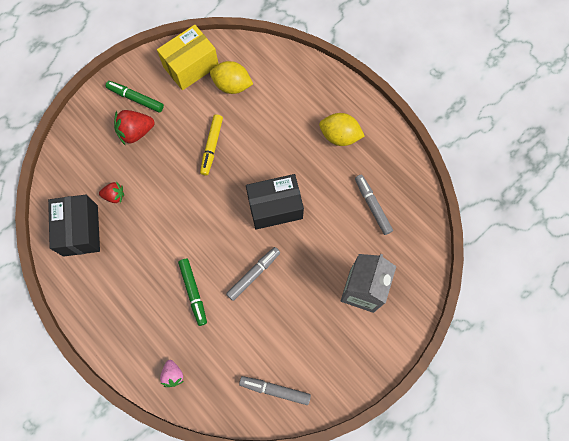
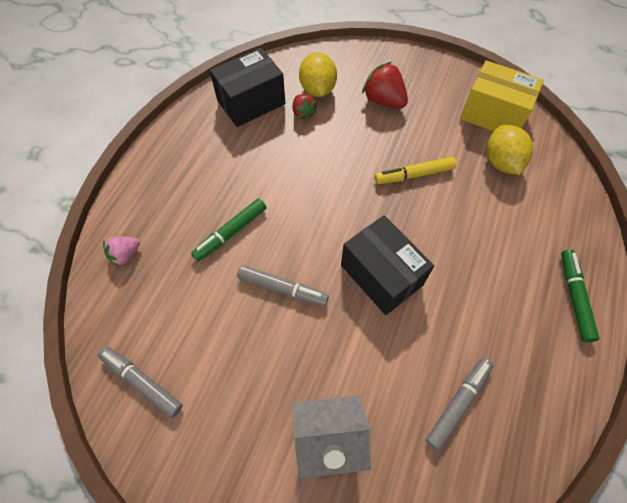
camera: 65 degrees right, 10 degrees down
(135, 98) = (420, 84): green marker -> green marker (574, 297)
(275, 390) = (142, 382): grey marker -> grey marker turned 45 degrees counterclockwise
(339, 136) = (527, 312): yellow lemon -> yellow lemon (317, 89)

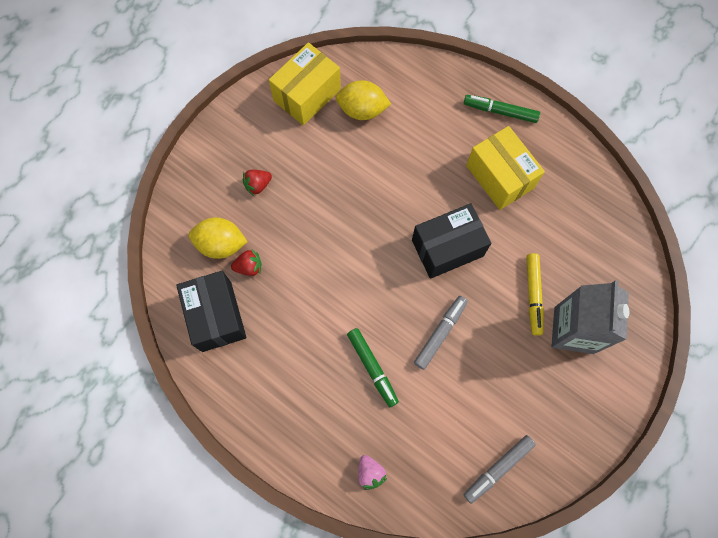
camera: 75 degrees left, 10 degrees up
(383, 100) = (258, 185): red strawberry -> red strawberry, size x0.61
(414, 175) = (354, 187): yellow marker -> yellow marker (533, 295)
(458, 403) = (562, 227): grey marker -> none
(490, 313) = (499, 177): none -> yellow box

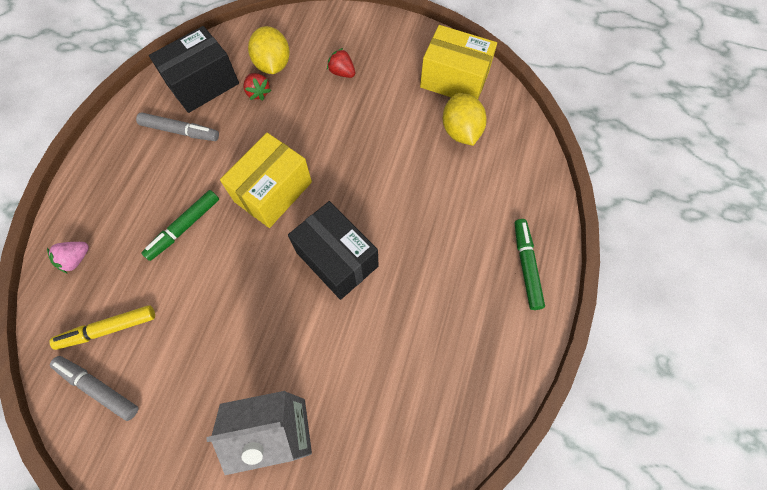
camera: 70 degrees right, 5 degrees down
(440, 333) = (238, 281): grey marker -> grey marker (180, 131)
(499, 177) = (443, 289): yellow box -> yellow box (273, 191)
(533, 295) = (311, 369): yellow marker -> yellow marker (108, 329)

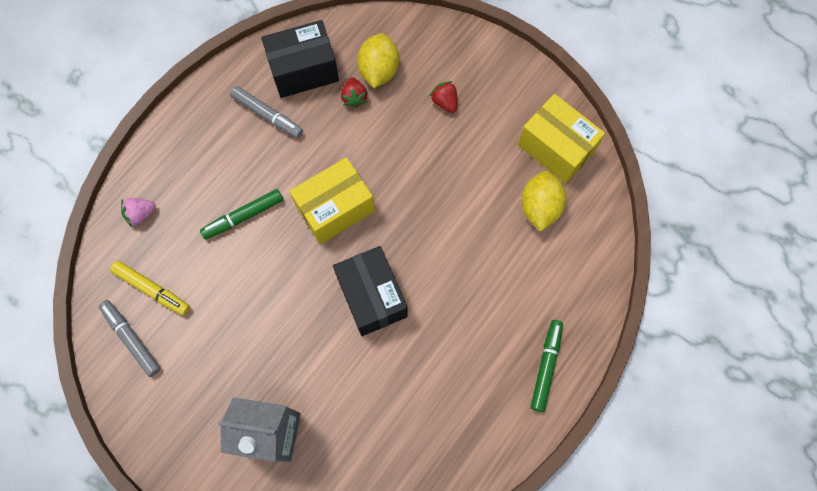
camera: 20 degrees right, 5 degrees up
(108, 329) = (152, 289): yellow marker -> yellow marker turned 150 degrees counterclockwise

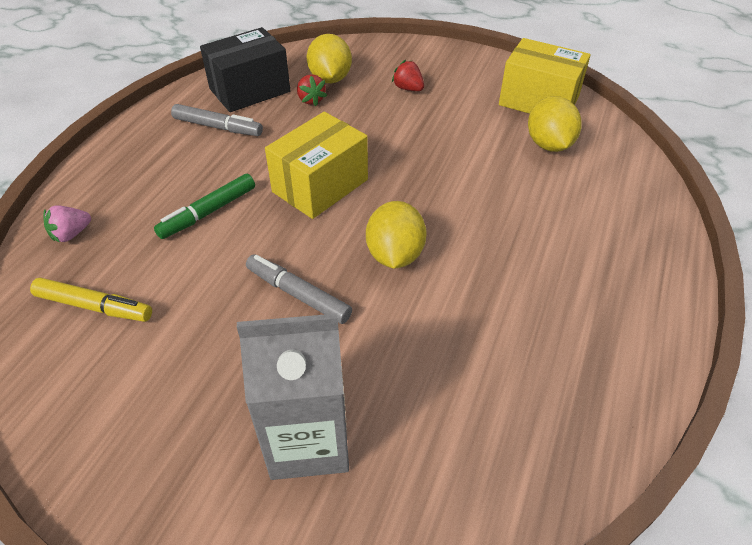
camera: 15 degrees left, 25 degrees down
(131, 339) = (67, 369): grey marker -> grey marker (298, 294)
(371, 296) = (395, 255): black box -> yellow lemon
(546, 366) = (643, 277): green marker -> none

